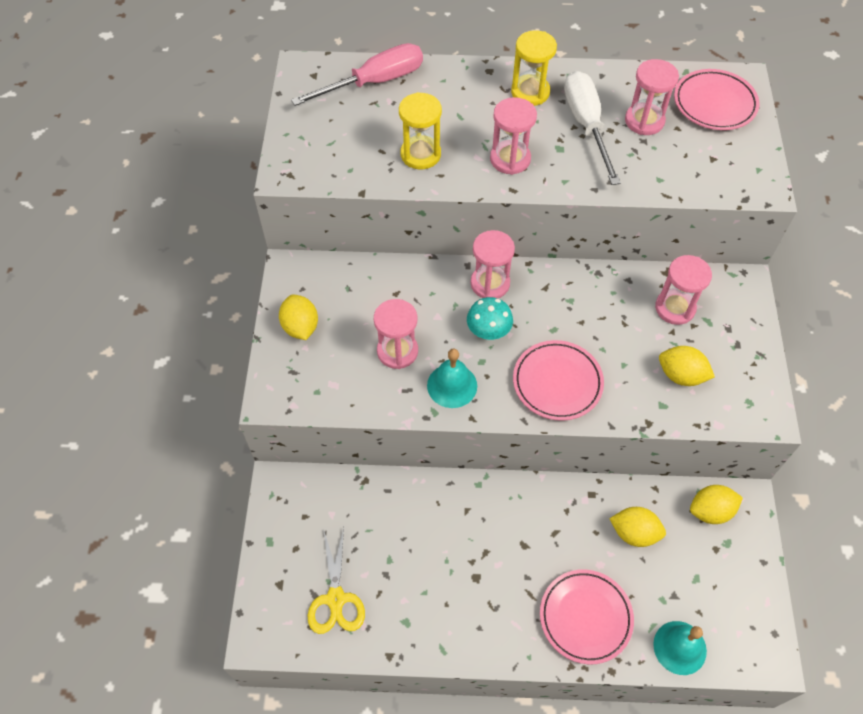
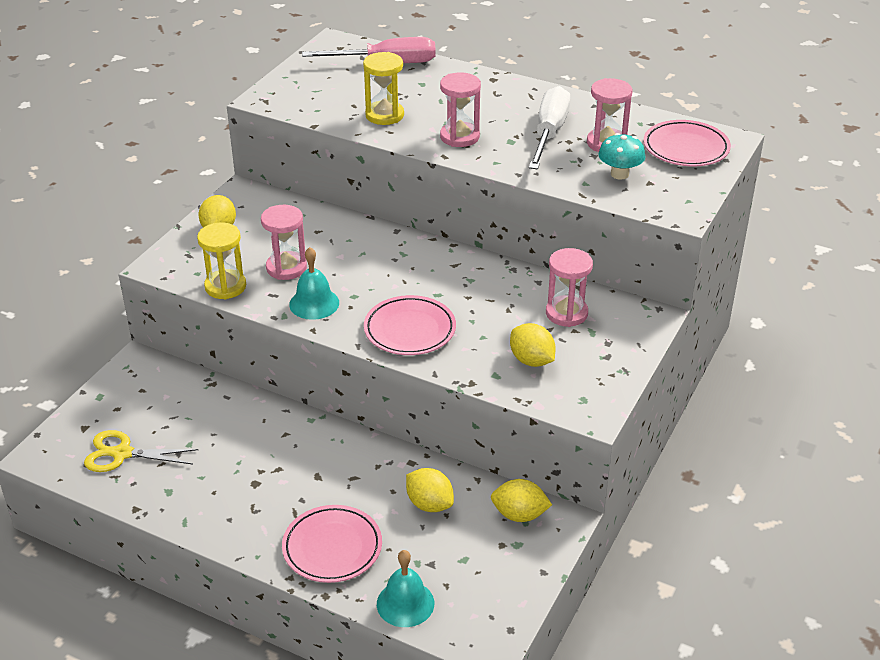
camera: 25 degrees right, 20 degrees down
(336, 598) = (122, 453): yellow scissors -> yellow scissors turned 75 degrees clockwise
(488, 331) = (377, 278): turquoise mushroom -> turquoise mushroom (619, 174)
(490, 283) = (406, 248): pink hourglass -> none
(530, 92) = (517, 100): yellow hourglass -> yellow hourglass (225, 286)

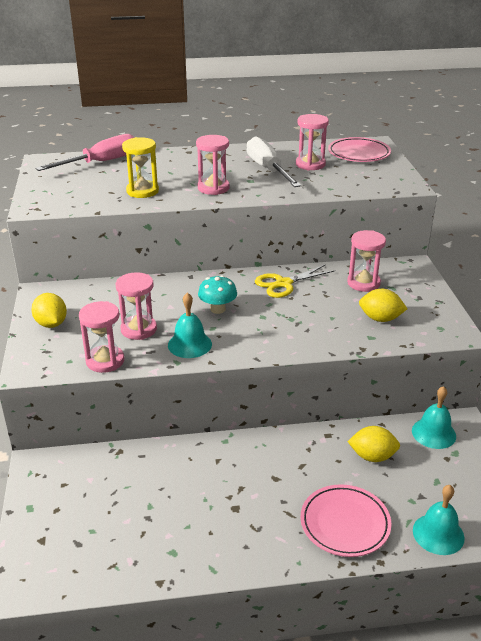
camera: 35 degrees left, 5 degrees down
(122, 453) = (100, 543): yellow scissors -> yellow scissors (284, 283)
(225, 286) = (105, 361): yellow hourglass -> pink hourglass
(410, 330) = (279, 333): pink plate -> none
(519, 515) = (433, 433): yellow lemon -> turquoise bell
(619, 174) = (342, 177): turquoise mushroom -> turquoise mushroom (217, 309)

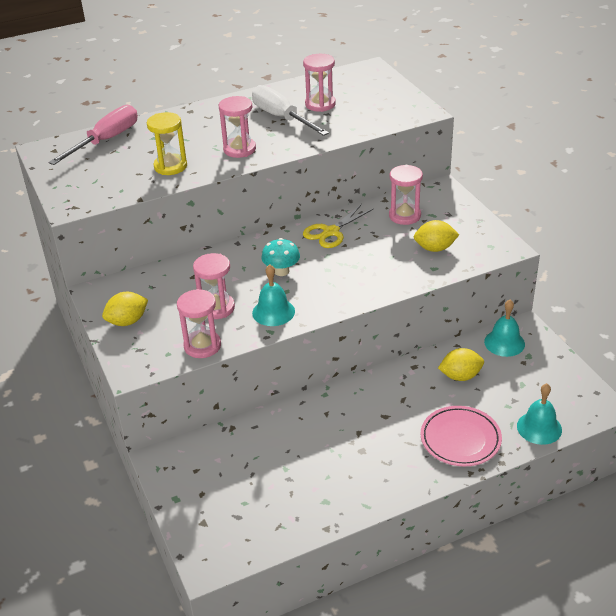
camera: 15 degrees left, 5 degrees up
(51, 324) = (127, 321): yellow lemon -> yellow lemon turned 75 degrees counterclockwise
(359, 154) = (361, 83): pink plate -> none

